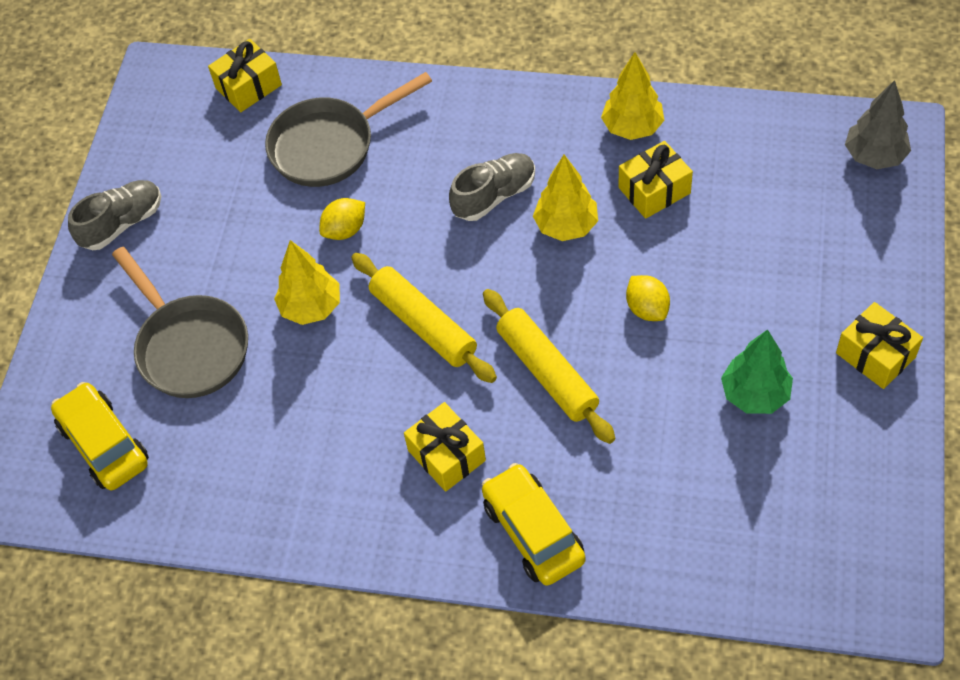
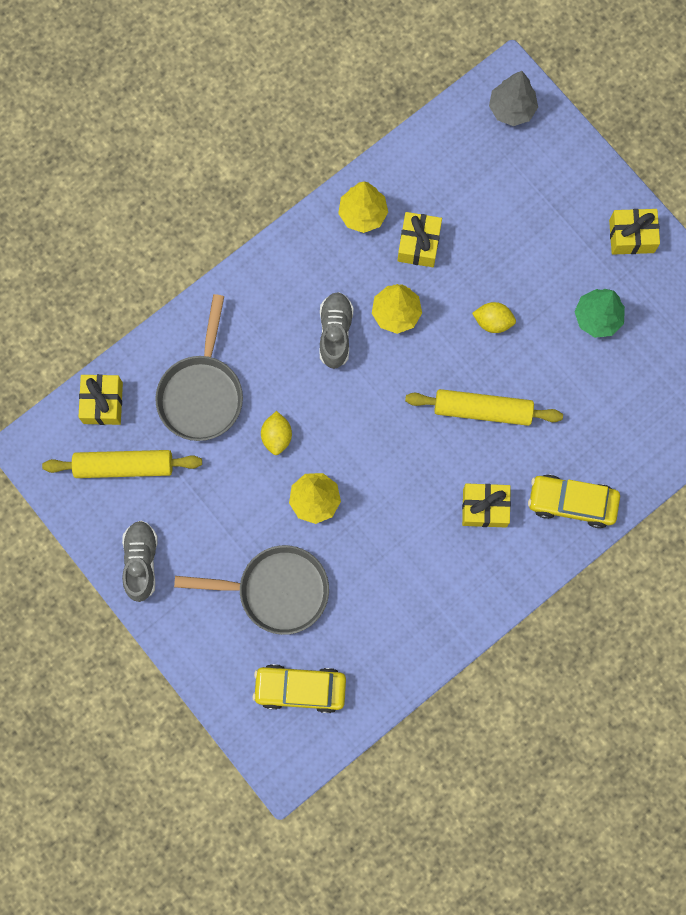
camera: 55 degrees left, 20 degrees up
(423, 324) = (387, 449): yellow rolling pin -> yellow rolling pin (124, 466)

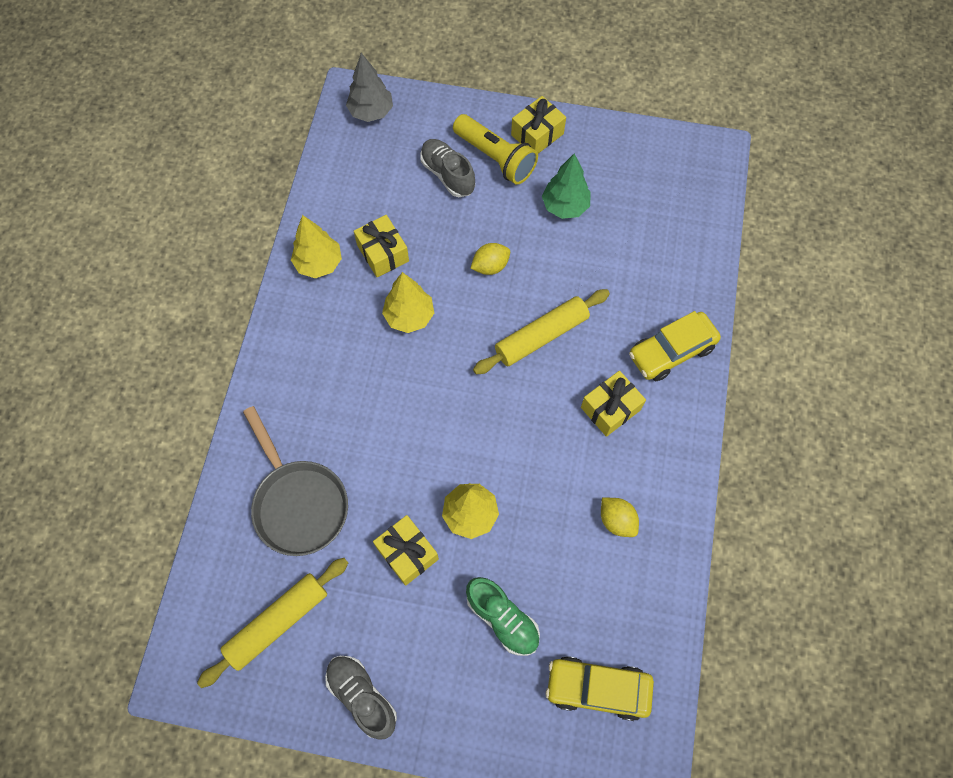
camera: 40 degrees left, 10 degrees down
(103, 403) = (214, 582): yellow gift -> yellow gift (407, 553)
(276, 590) = (502, 619): grey pan -> green shoe
(277, 436) = (393, 488): yellow lemon -> yellow lemon (617, 520)
(300, 689) = (597, 688): yellow car -> yellow car turned 45 degrees clockwise
(335, 333) = (373, 368): grey shoe -> grey shoe (447, 174)
(578, 231) = (495, 158): none -> yellow flashlight

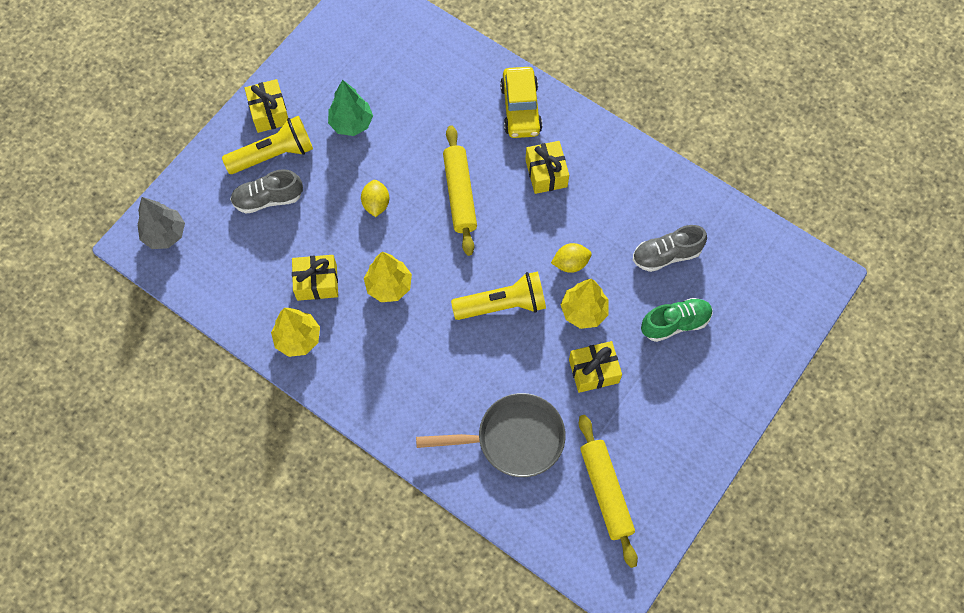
camera: 65 degrees left, 0 degrees up
(362, 696) = (690, 449): grey shoe -> grey shoe (666, 255)
(439, 430) = (502, 305): none -> yellow flashlight
(597, 688) = (753, 281): yellow car -> none
(617, 520) = (636, 210): yellow lemon -> yellow lemon (570, 263)

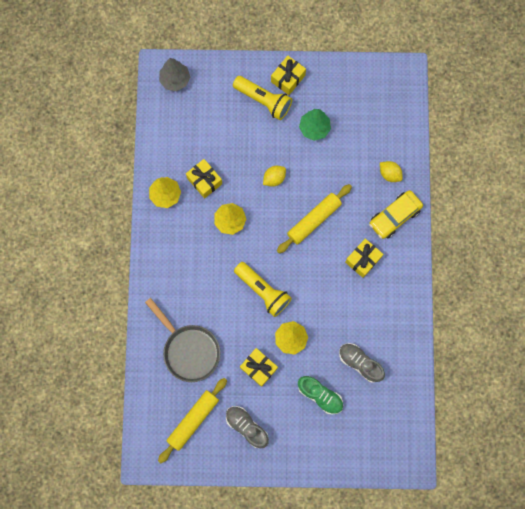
camera: 55 degrees right, 10 degrees up
(268, 199) = (235, 118): grey shoe -> grey shoe (246, 427)
(570, 263) = (315, 312): yellow lemon -> yellow lemon (389, 174)

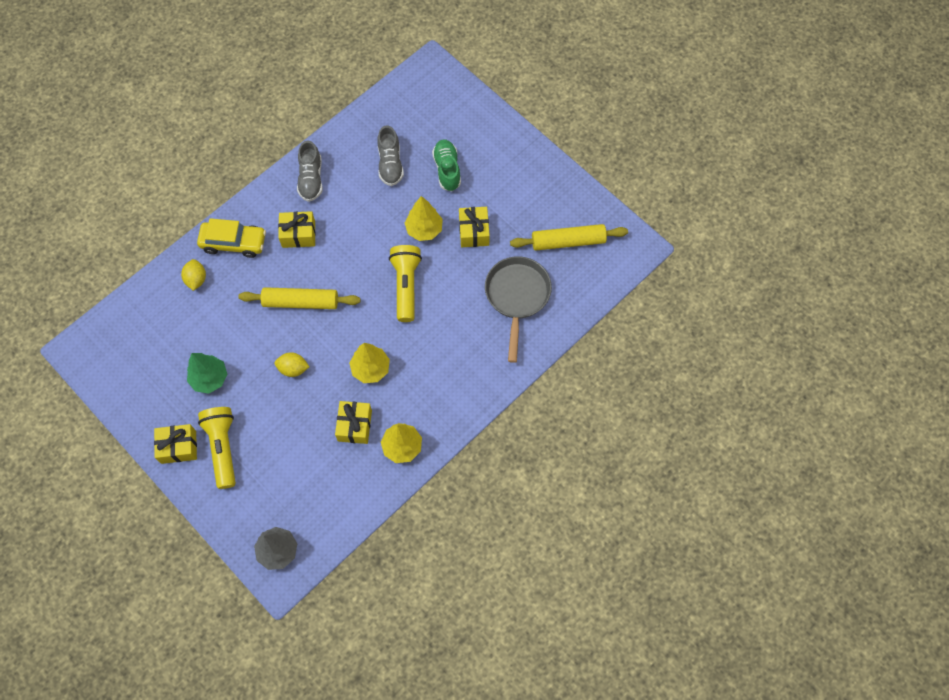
camera: 135 degrees left, 10 degrees down
(246, 427) = (529, 199): grey shoe -> grey shoe (311, 179)

